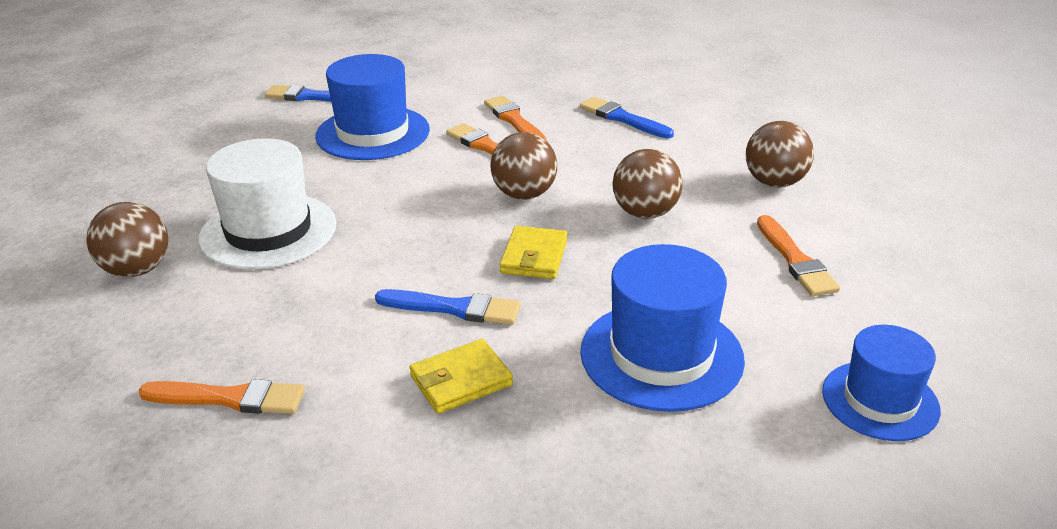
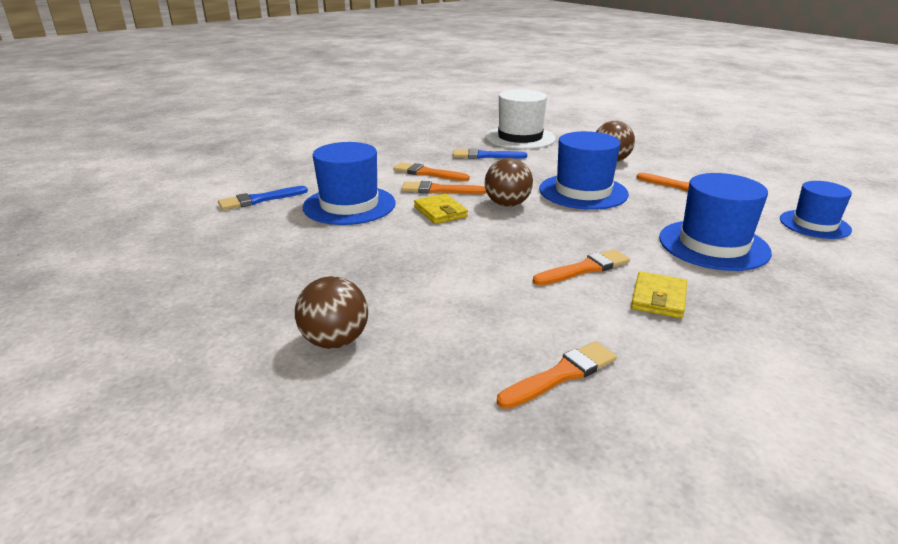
camera: 40 degrees left, 5 degrees down
(268, 231) = (389, 279): white hat -> white hat (520, 138)
(454, 308) = (584, 269): blue brush -> orange brush
(534, 257) = (572, 229): yellow wallet -> yellow wallet (440, 212)
(645, 213) = (583, 192): brown ball -> blue hat

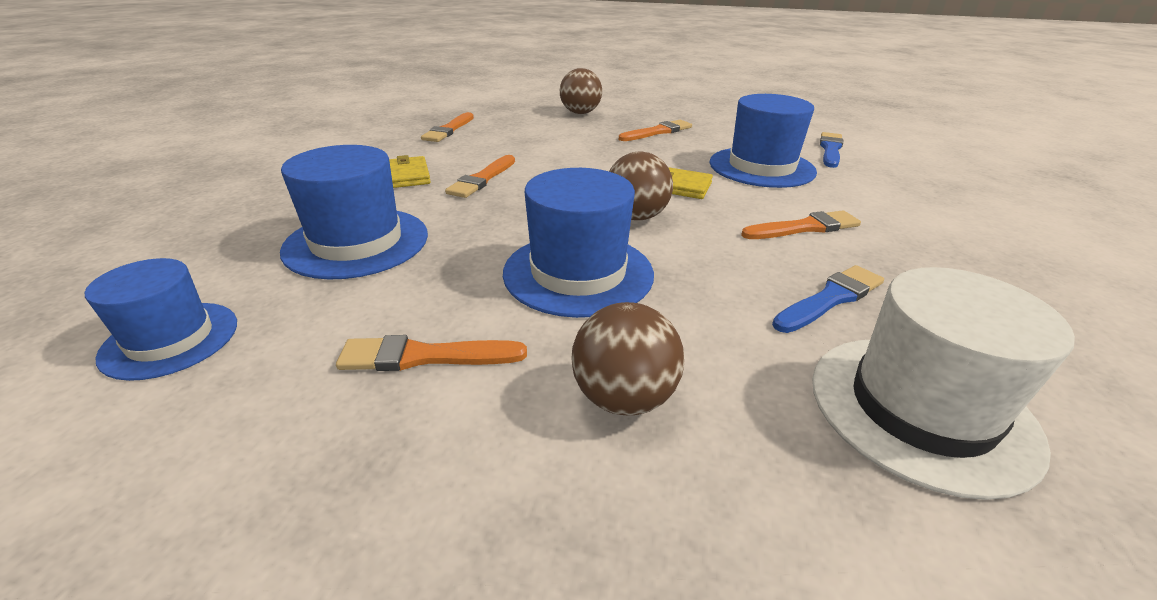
camera: 140 degrees right, 5 degrees up
(439, 190) = (735, 209): orange brush -> orange brush (657, 132)

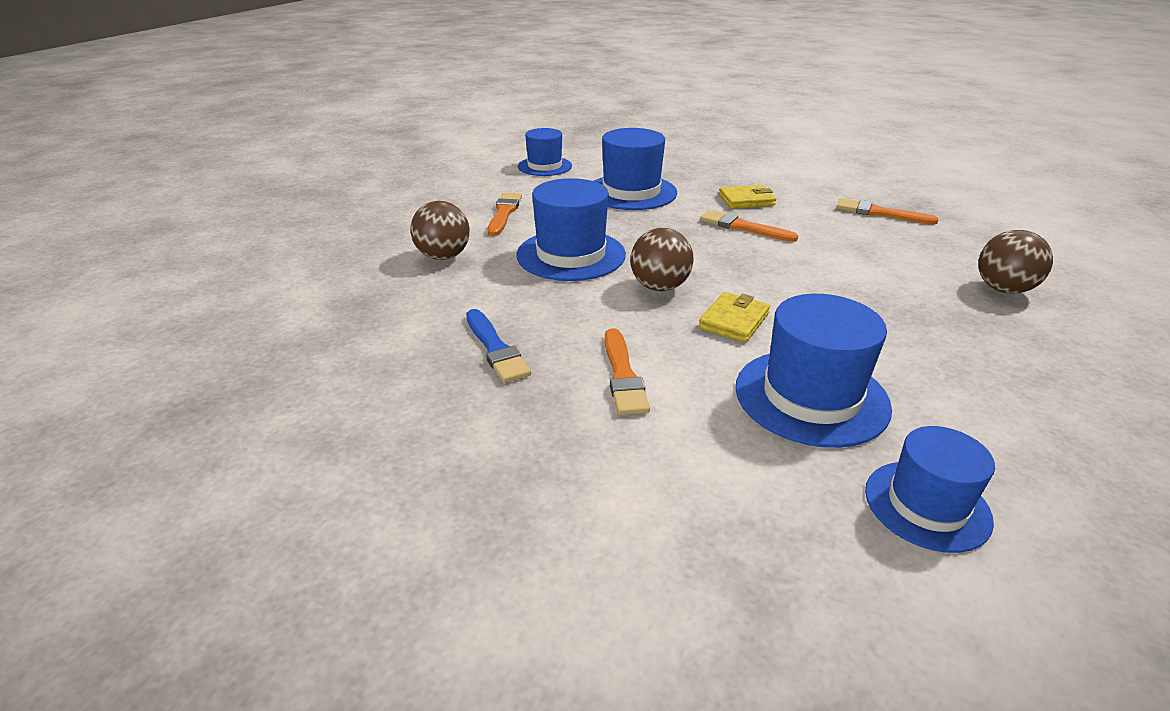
camera: 100 degrees right, 0 degrees up
(657, 132) = (942, 338): orange brush -> none
(830, 149) = (927, 505): blue brush -> blue hat
(921, 409) = (372, 343): white hat -> none

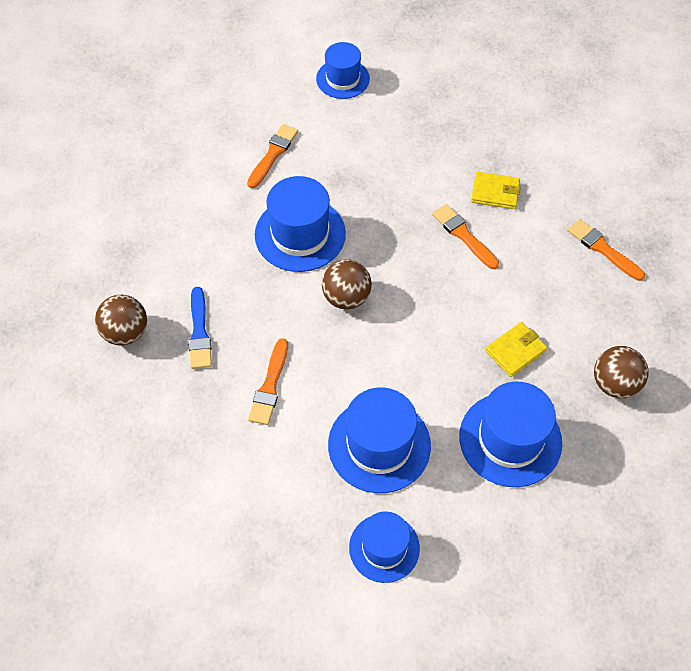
camera: 20 degrees right, 25 degrees up
(443, 256) = (202, 207): brown ball -> brown ball (126, 332)
(631, 192) = (399, 149): blue hat -> blue hat (510, 439)
(734, 321) = (377, 354): yellow wallet -> yellow wallet (515, 351)

